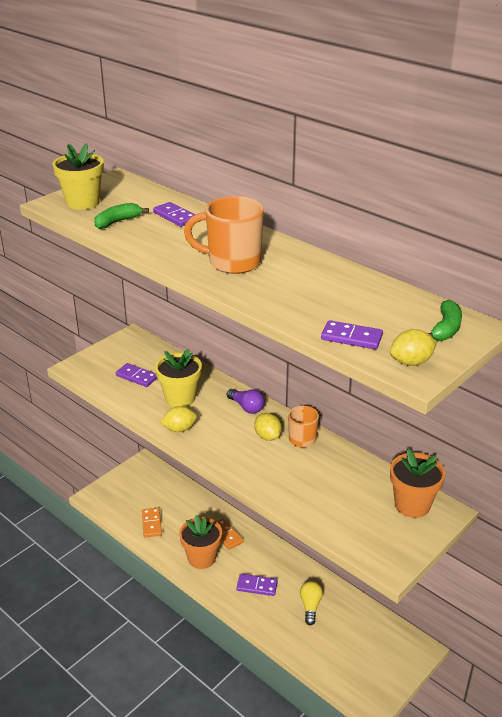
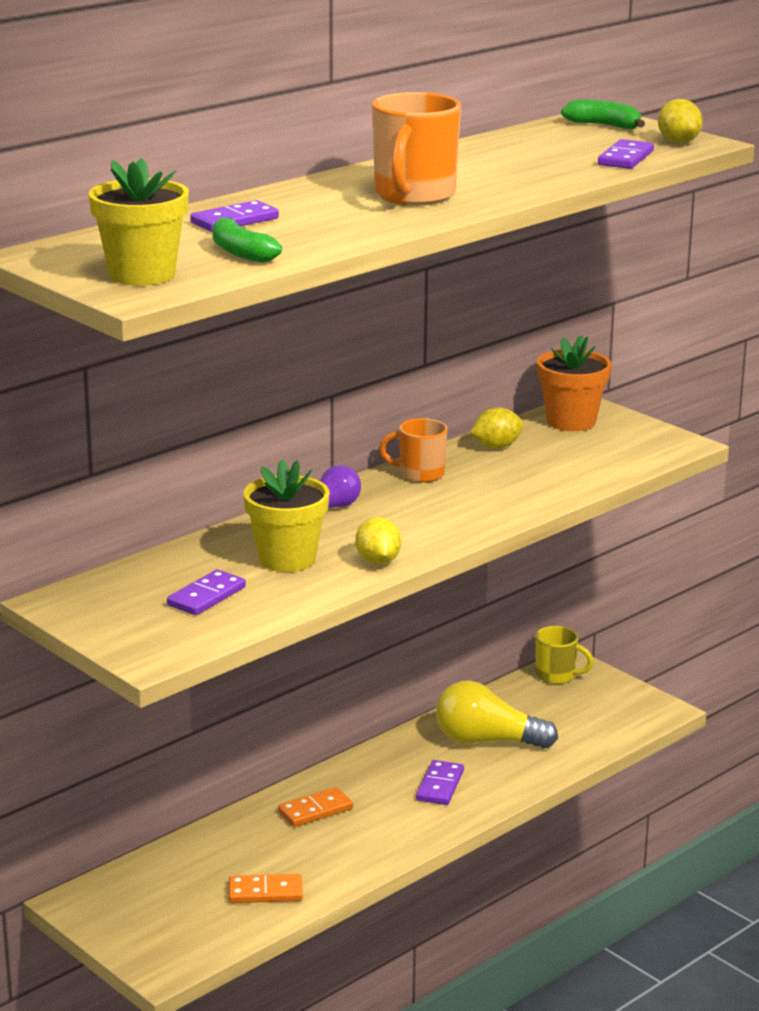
camera: 85 degrees left, 10 degrees down
(201, 558) = (367, 837): orange flower pot -> none
(267, 436) = (410, 497): yellow lemon -> yellow lemon (496, 446)
(310, 606) = (487, 741): yellow light bulb -> yellow light bulb, size x1.68
(402, 641) = (556, 676): none -> yellow mug

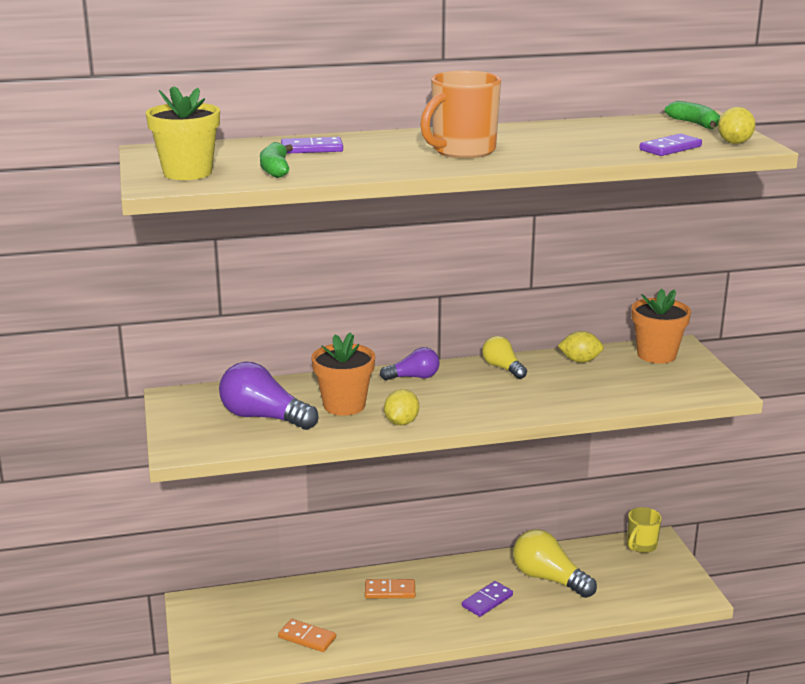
camera: 30 degrees right, 0 degrees up
(206, 596) = (264, 417): purple domino -> purple light bulb
(287, 559) = (344, 405): yellow flower pot -> orange flower pot
(420, 474) = (503, 368): orange mug -> yellow light bulb
(556, 676) = (641, 546): yellow mug -> yellow mug turned 75 degrees clockwise

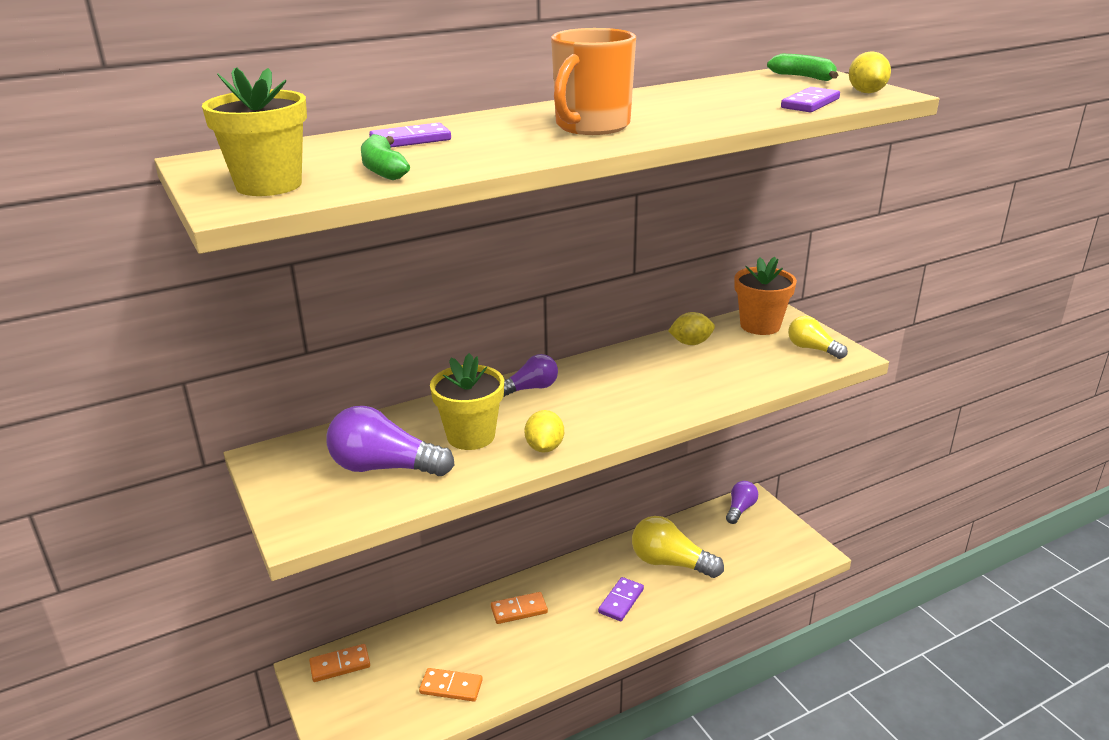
camera: 15 degrees left, 5 degrees up
(219, 604) = (340, 665): none -> orange domino
(344, 405) = (471, 436): orange flower pot -> yellow flower pot
(503, 368) = (618, 363): yellow light bulb -> yellow light bulb (812, 349)
(641, 546) = (740, 509): yellow mug -> purple light bulb

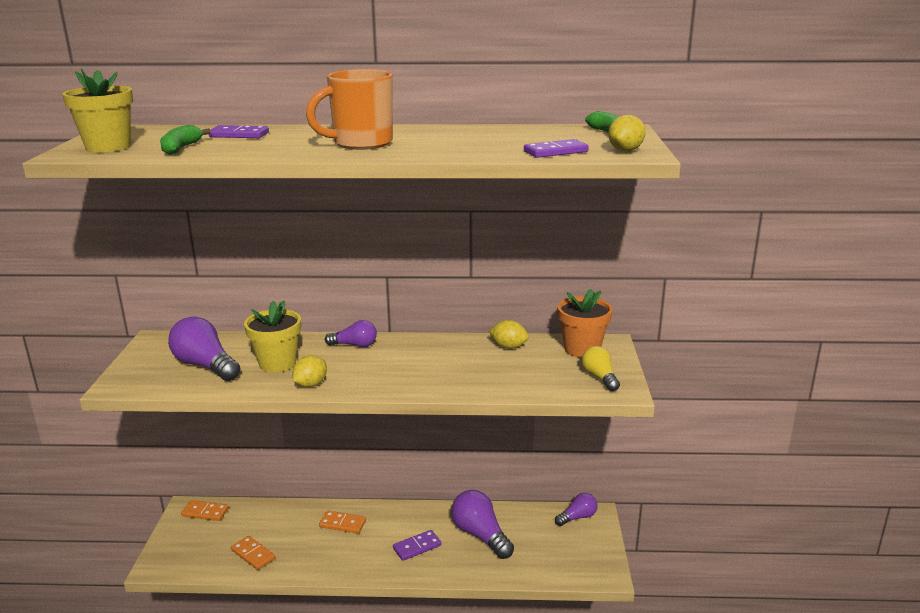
camera: 30 degrees right, 5 degrees down
(670, 563) = (480, 535): yellow light bulb -> purple light bulb

